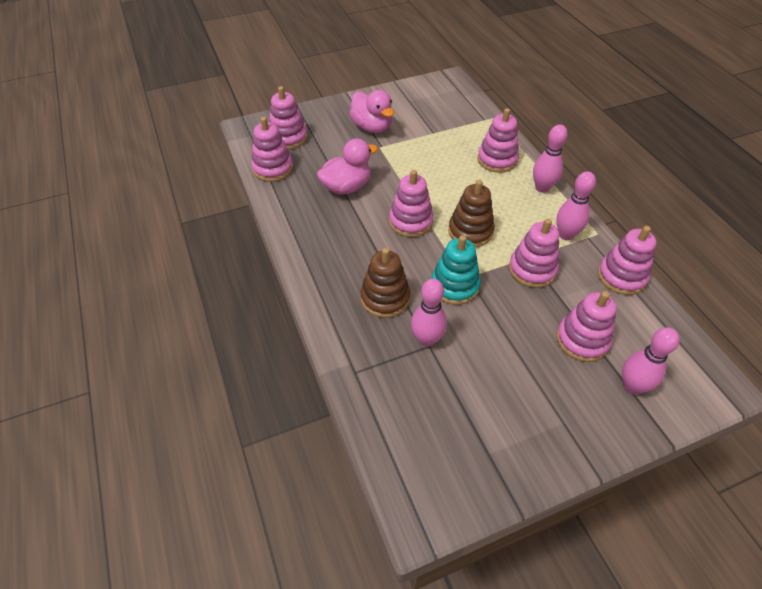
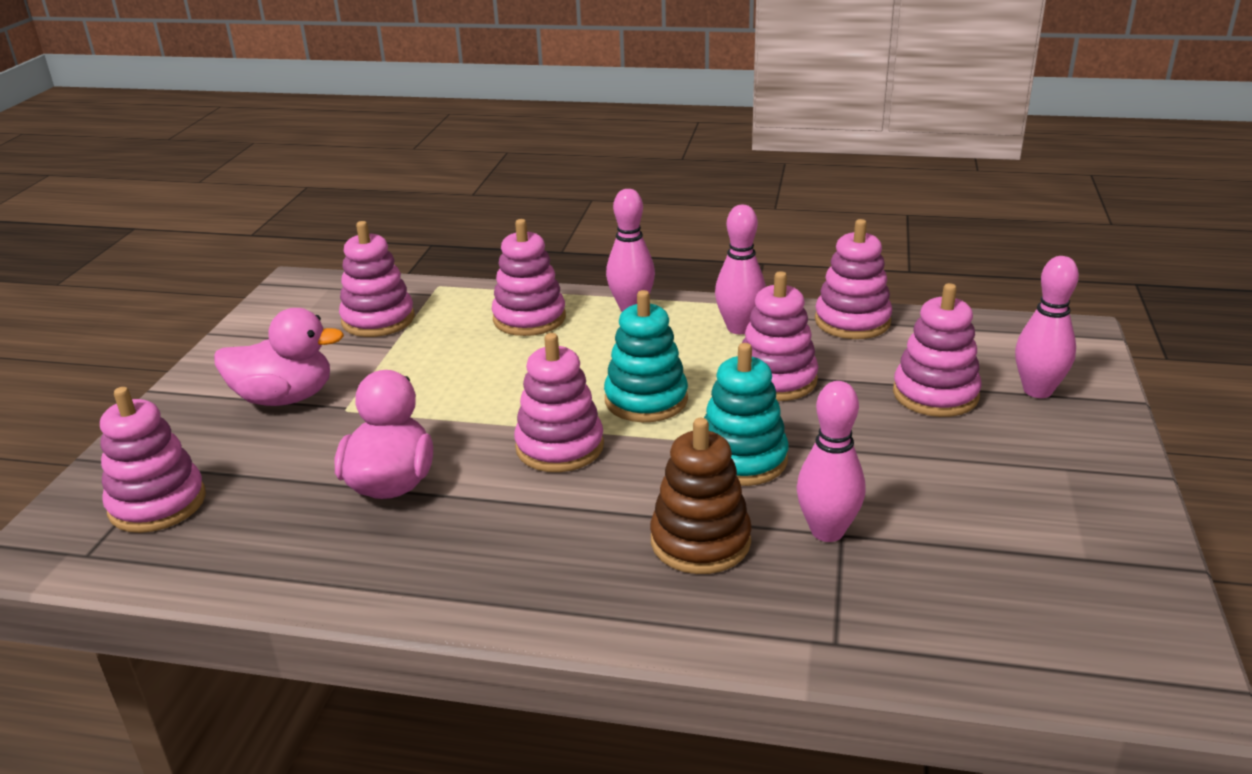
camera: 55 degrees left, 20 degrees down
(273, 168) = (212, 557): pink stacking toy -> pink stacking toy (378, 320)
(470, 231) = (646, 400): brown stacking toy -> turquoise stacking toy

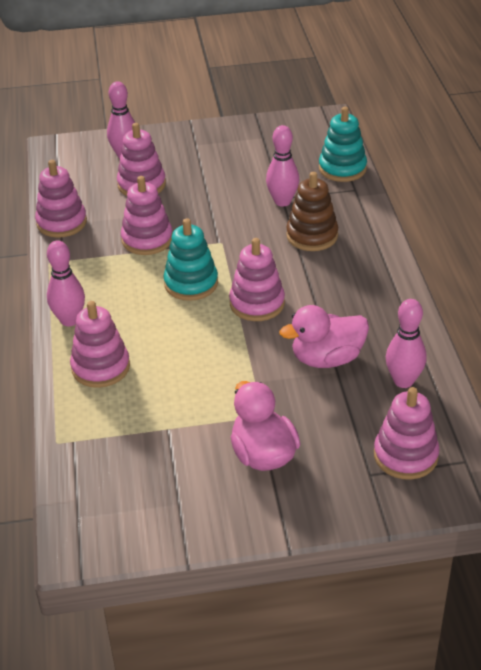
camera: 110 degrees left, 10 degrees up
(378, 320) = (129, 454): pink stacking toy -> none
(739, 328) = (85, 265): pink bowling pin -> pink bowling pin (403, 381)
(742, 459) = (236, 236): turquoise stacking toy -> turquoise stacking toy (342, 168)

